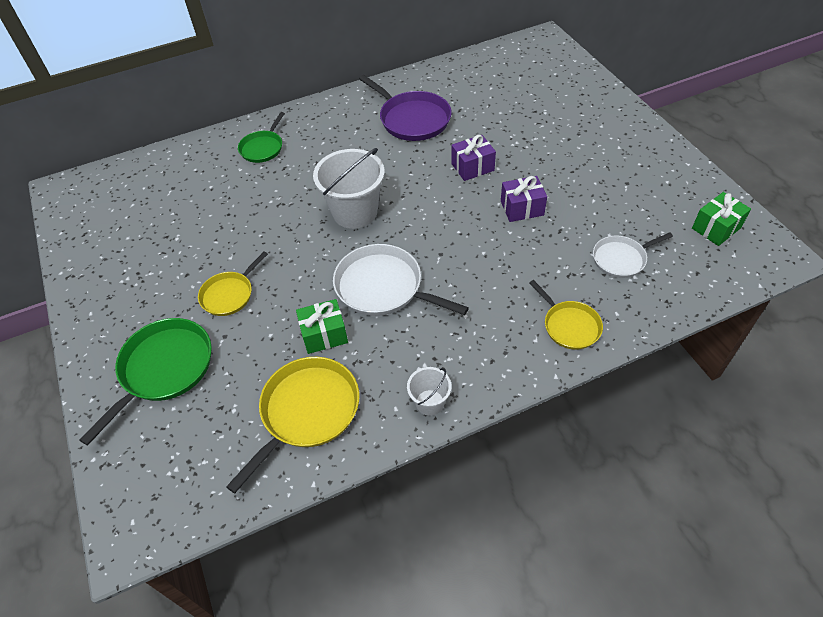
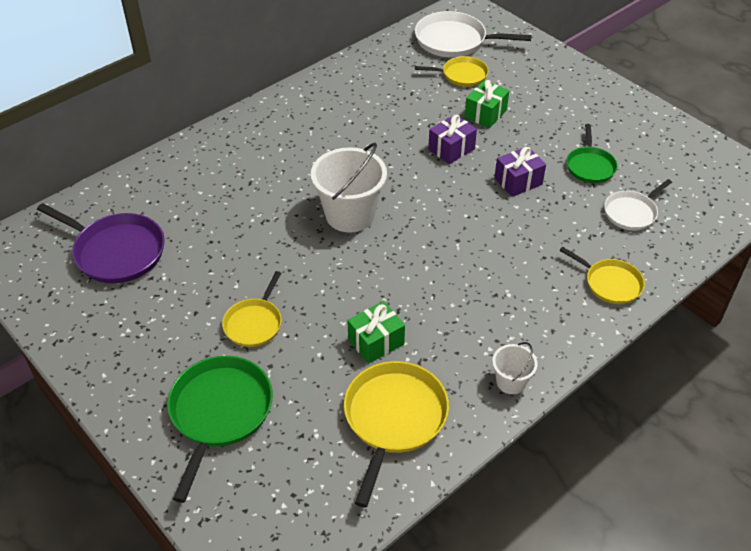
camera: 20 degrees left, 5 degrees down
(263, 148) = (215, 165): green pan -> green pan (590, 166)
(383, 287) = (415, 283): white pan -> white pan (454, 41)
(412, 119) = (366, 110): purple pan -> purple pan (116, 252)
(512, 100) = (462, 75): none -> yellow pan
(716, 228) = (704, 168): green gift -> green gift (485, 114)

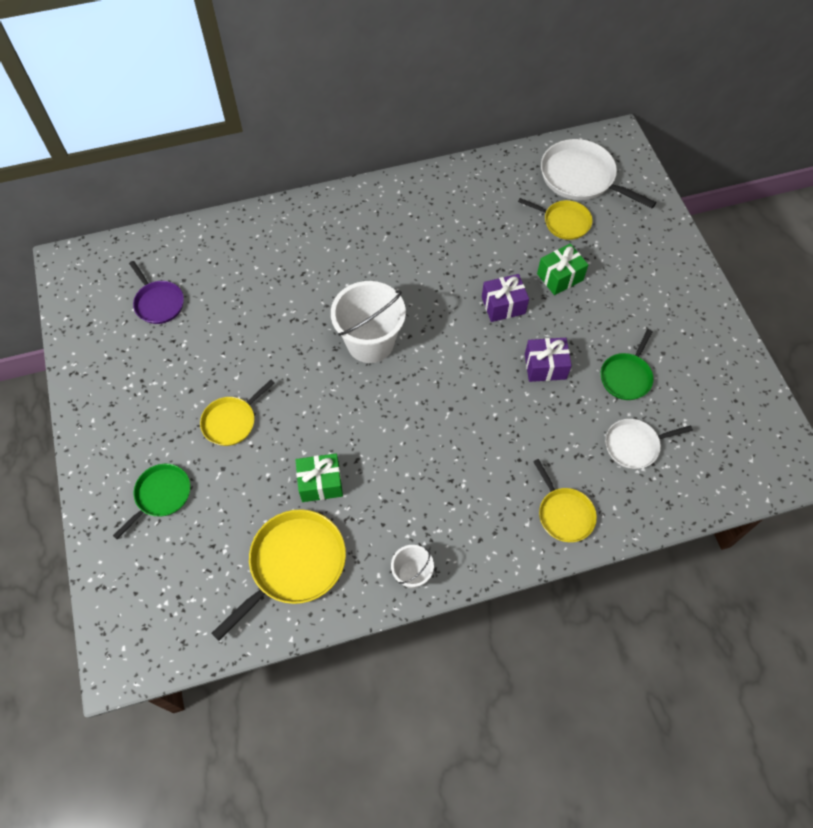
camera: 25 degrees right, 15 degrees up
(116, 252) = (158, 303): purple pan -> purple pan, size x0.61
(219, 413) = (161, 495): green pan -> green pan, size x0.61

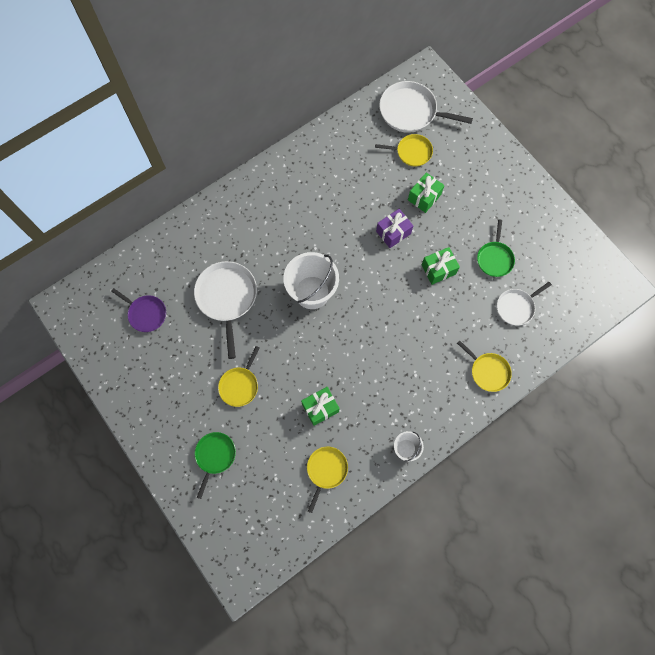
camera: 20 degrees left, 10 degrees up
(263, 316) = (227, 298): none -> white pan
(294, 564) = (326, 470): yellow pan -> yellow pan, size x0.61
(545, 366) = (438, 269): purple gift -> green gift

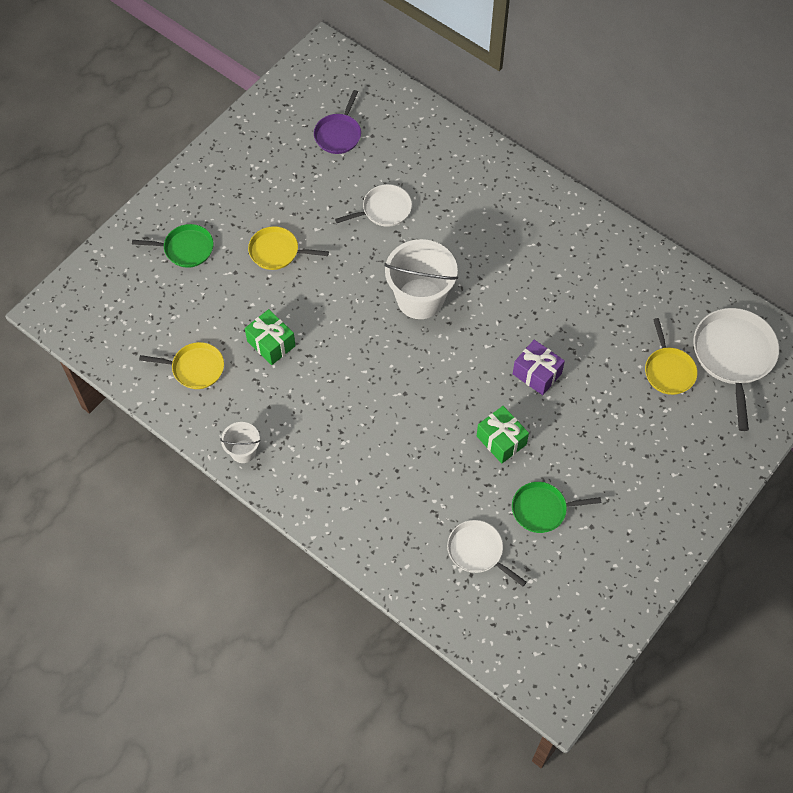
camera: 75 degrees right, 10 degrees down
(227, 298) = (384, 209): white pan -> white pan, size x0.61
(424, 197) = (604, 400): green gift -> none
(488, 371) = (373, 530): yellow pan -> none

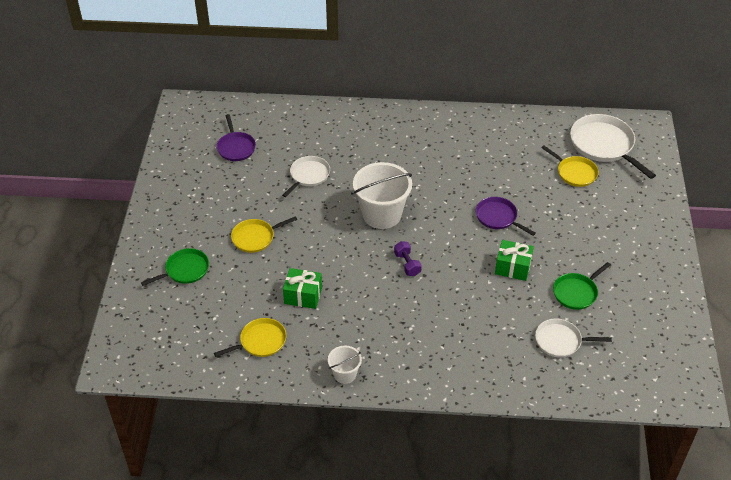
camera: 35 degrees left, 15 degrees down
(398, 371) = (407, 264): none -> purple dumbbell
(537, 374) = (498, 217): purple gift -> purple pan

